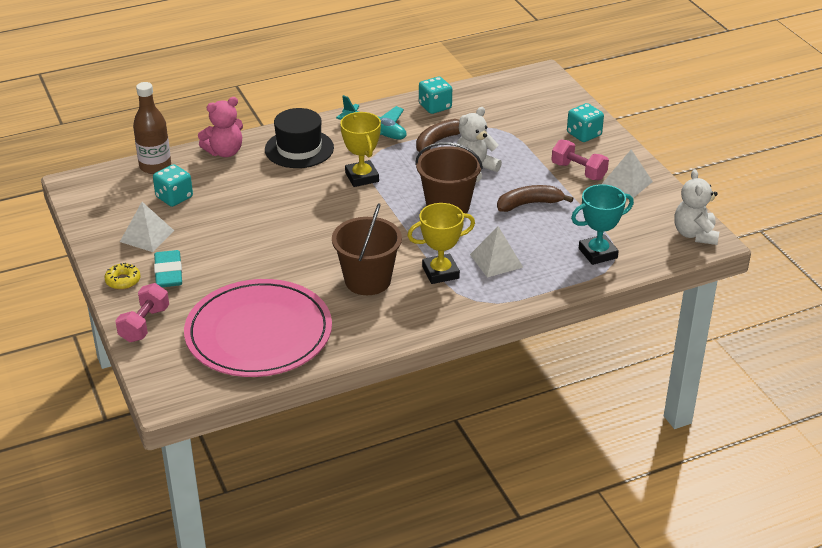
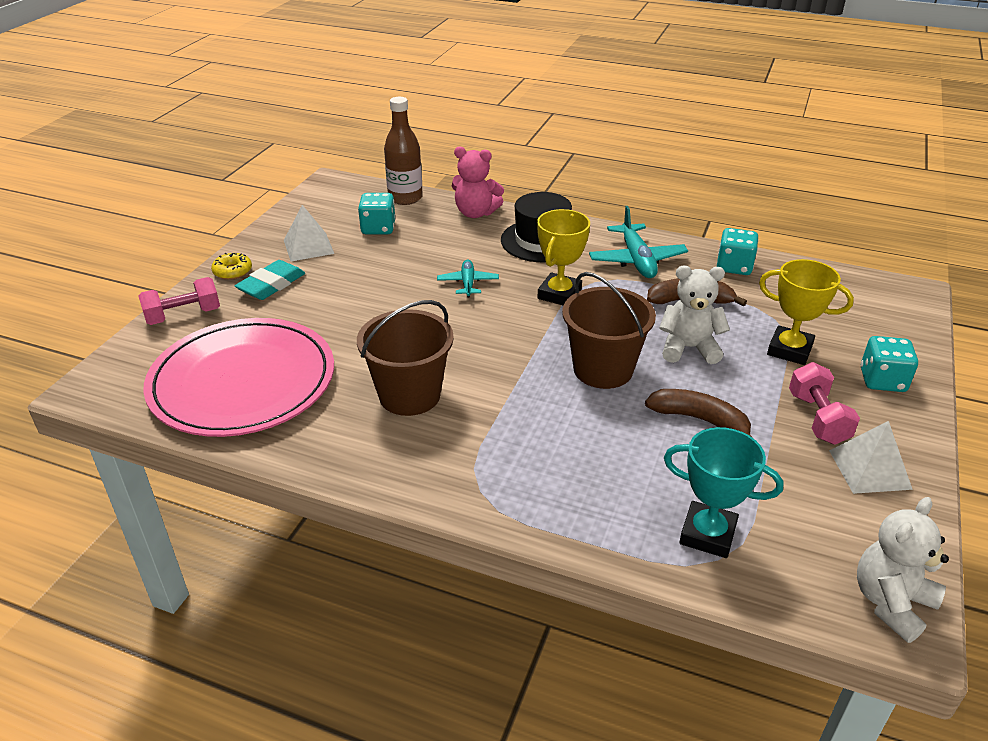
camera: 45 degrees right, 0 degrees up
(297, 201) = (468, 283): none -> turquoise plane
(440, 272) = (490, 434): yellow trophy -> yellow trophy (789, 350)
(496, 261) = (569, 460): white pyramid -> none

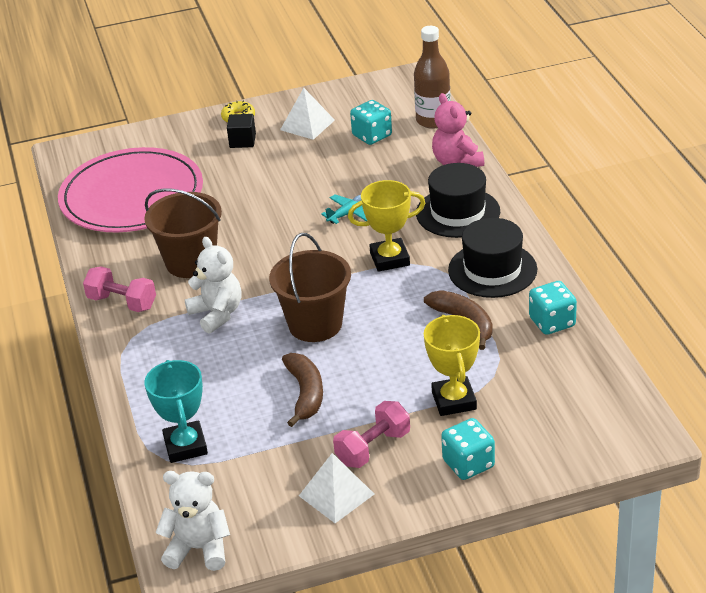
camera: 55 degrees right, 0 degrees up
(183, 316) = (169, 133): pink dumbbell -> pink dumbbell (122, 302)
(271, 285) = (242, 141): turquoise eraser -> black cube
(636, 260) = (492, 270): turquoise plane -> black hat
(688, 348) = (392, 350): white teddy bear -> white teddy bear (217, 314)

